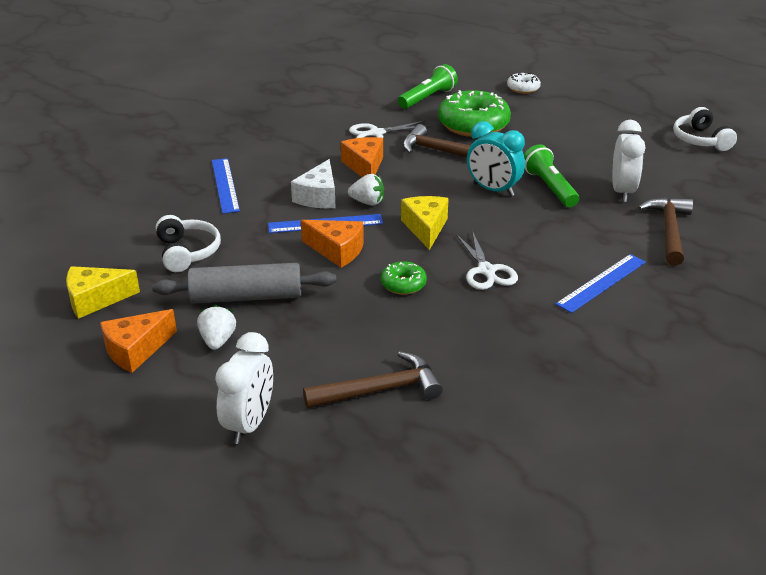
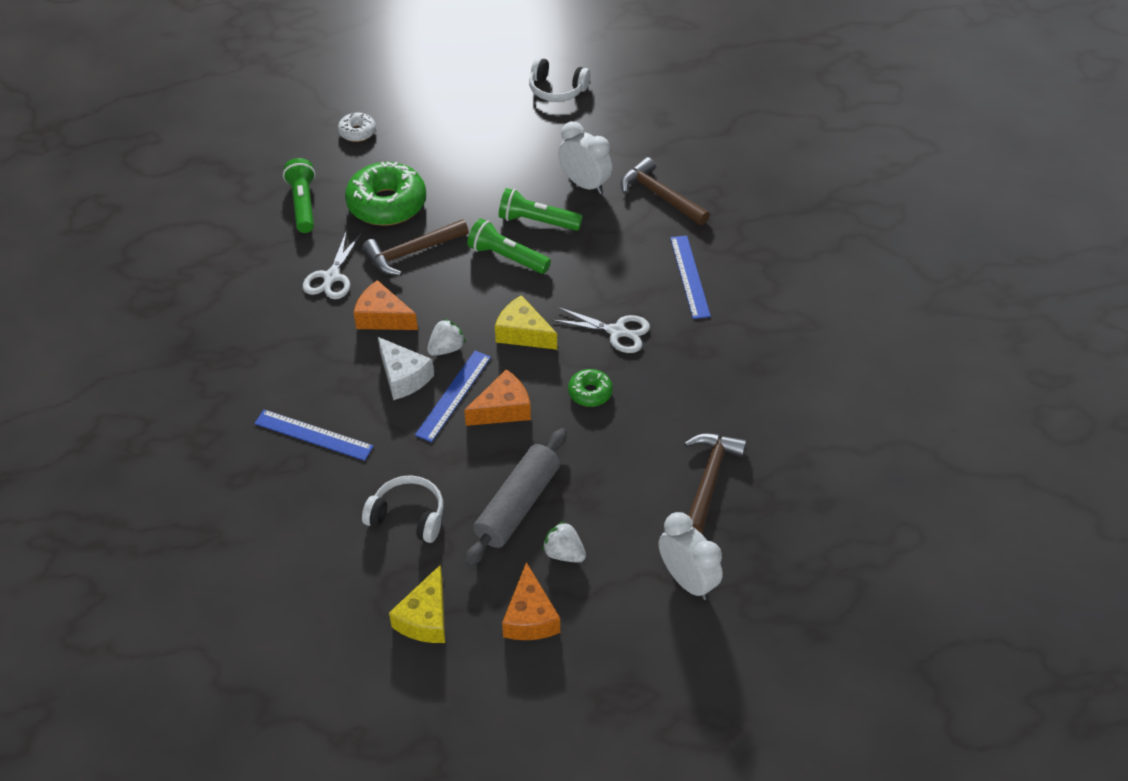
camera: 55 degrees left, 15 degrees up
(493, 190) = (507, 257): turquoise clock -> green flashlight

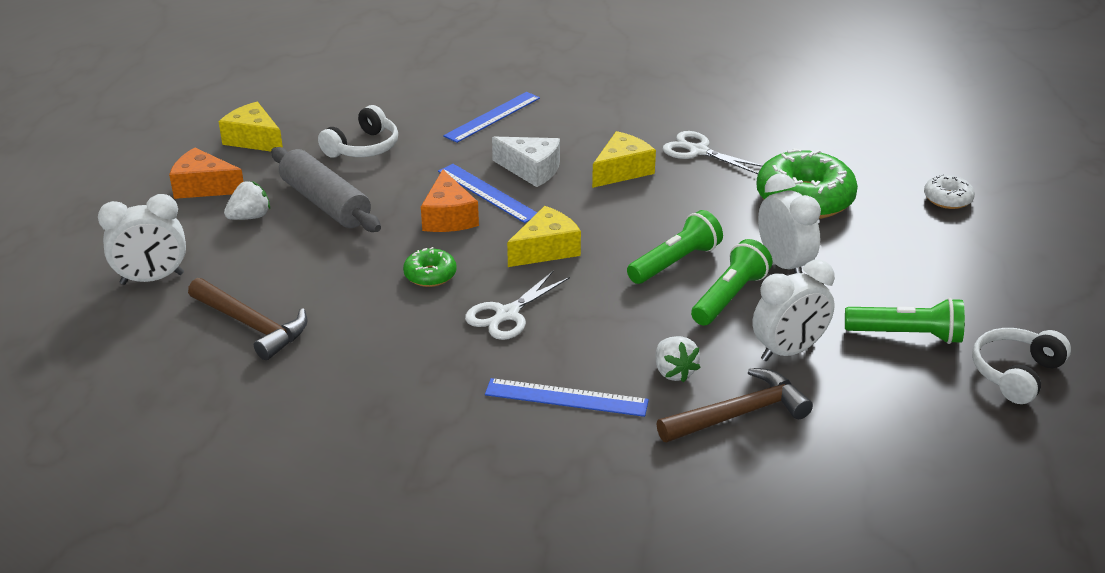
camera: 110 degrees right, 15 degrees down
(303, 204) = (824, 150): green flashlight -> green flashlight (906, 335)
(382, 317) = (622, 171): orange cheese -> yellow cheese
(403, 377) = (531, 170): white cheese -> white cheese turned 135 degrees counterclockwise
(412, 252) = (714, 202): brown hammer -> none
(446, 348) = (554, 199): white strawberry -> white strawberry (674, 372)
(483, 201) = (784, 265): none -> white clock

